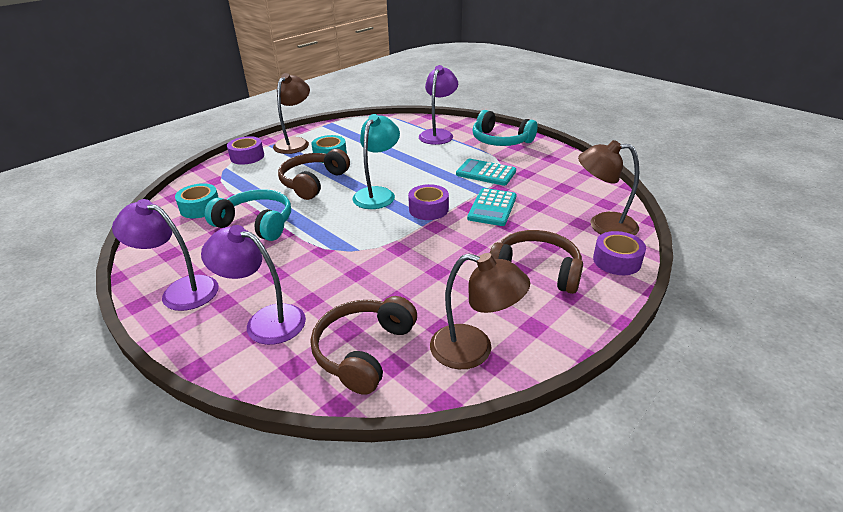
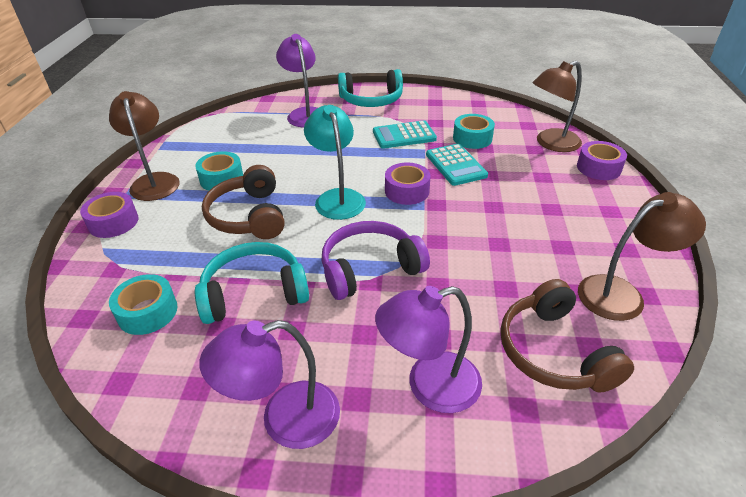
camera: 40 degrees left, 5 degrees up
(332, 243) = (370, 269): none -> purple headphones
(536, 271) = (564, 204): brown headphones -> none
(537, 195) = (472, 138): none -> turquoise tape

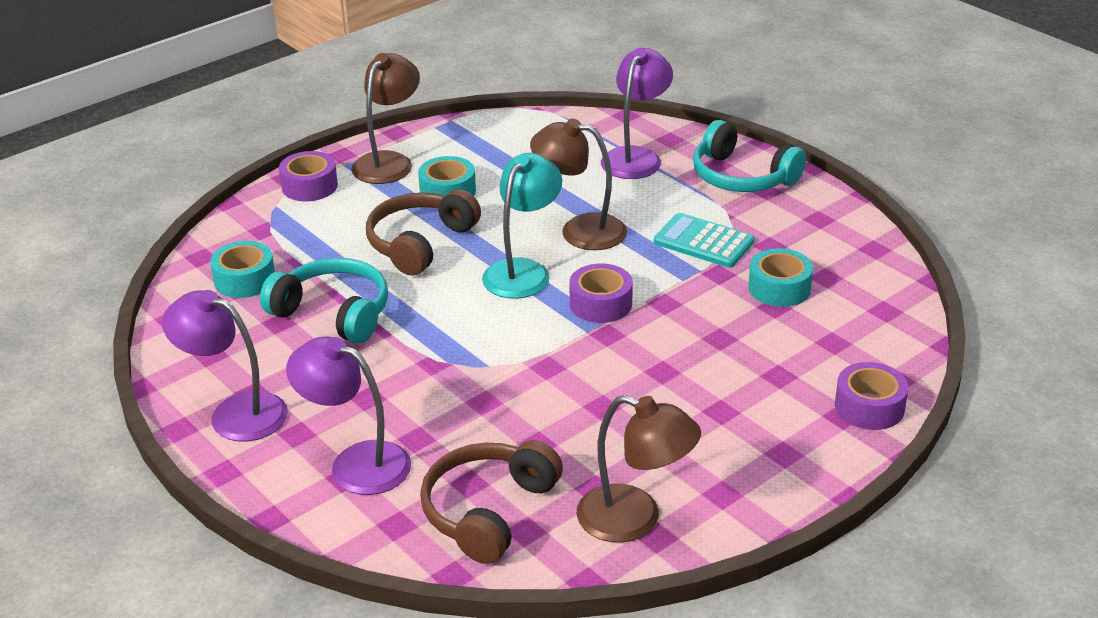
camera: 45 degrees right, 5 degrees down
(370, 269) = (449, 352): purple headphones -> none
(456, 165) = (702, 307): turquoise calculator -> none
(551, 144) = (867, 348): brown lamp -> brown lamp (580, 230)

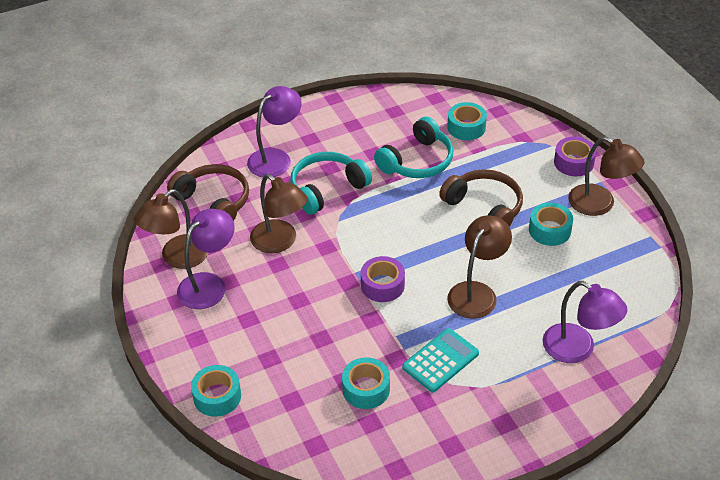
camera: 105 degrees right, 10 degrees up
(235, 412) = (338, 118): purple lamp -> purple lamp (209, 284)
(523, 271) = (434, 253): turquoise lamp -> none
(555, 414) = (280, 242): none -> brown lamp
(742, 177) = (530, 412): turquoise headphones -> turquoise headphones (327, 189)
(869, 407) = (217, 396): purple tape -> turquoise tape

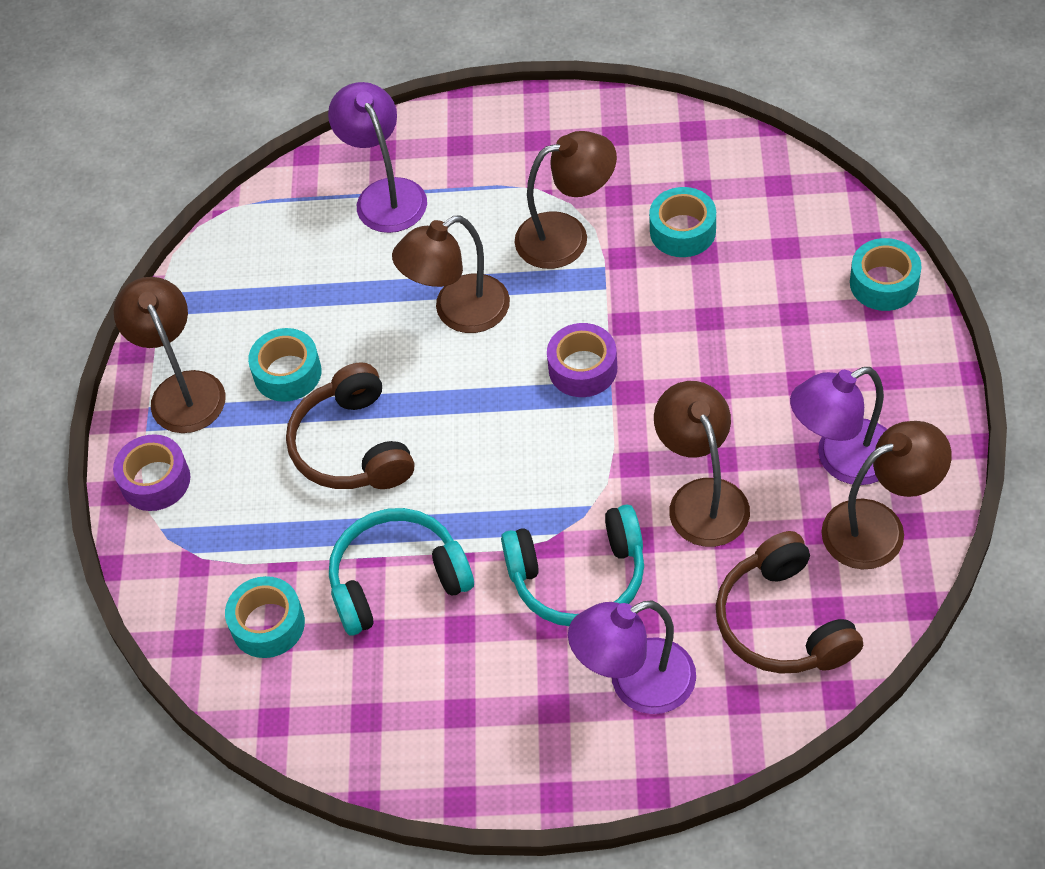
camera: 150 degrees left, 10 degrees up
(440, 360) = (567, 236): turquoise calculator -> brown lamp

